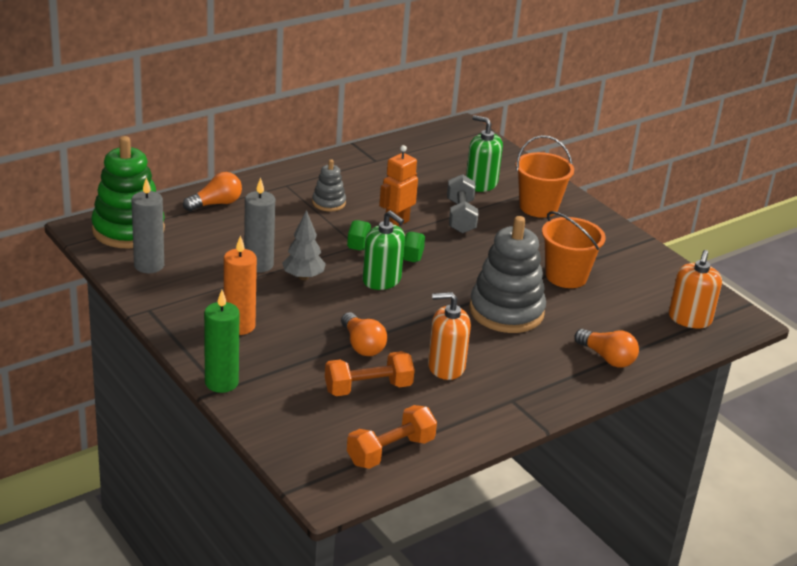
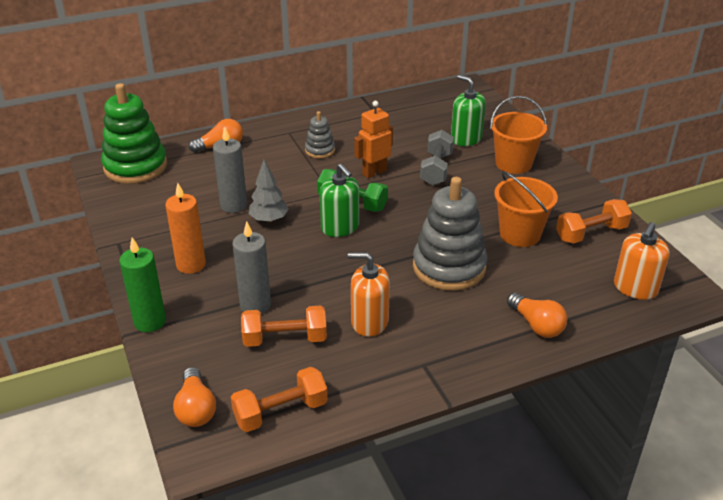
camera: 15 degrees right, 5 degrees up
(149, 265) = (138, 201): grey candle -> grey candle (255, 305)
(362, 345) = (296, 293): orange light bulb -> orange light bulb (196, 409)
(635, 271) = (591, 233): none -> orange dumbbell

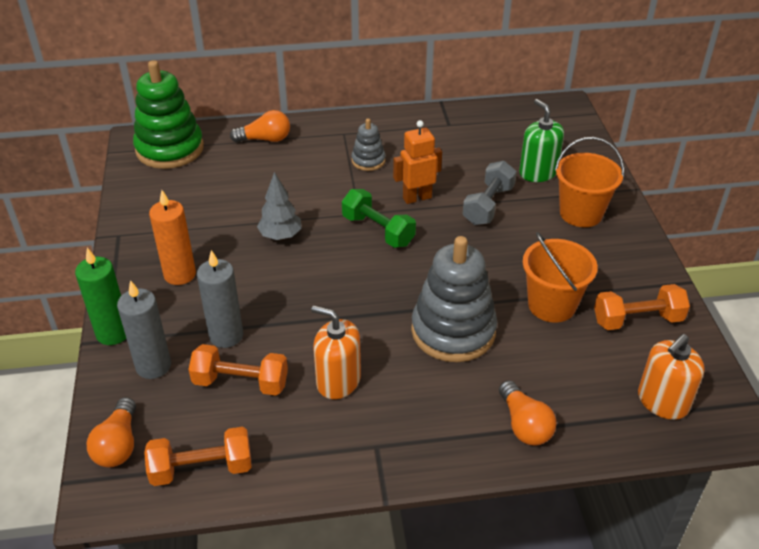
camera: 15 degrees right, 5 degrees up
(233, 205) = (251, 212): grey candle -> grey candle (153, 366)
(340, 227) = (352, 259): green soap dispenser -> none

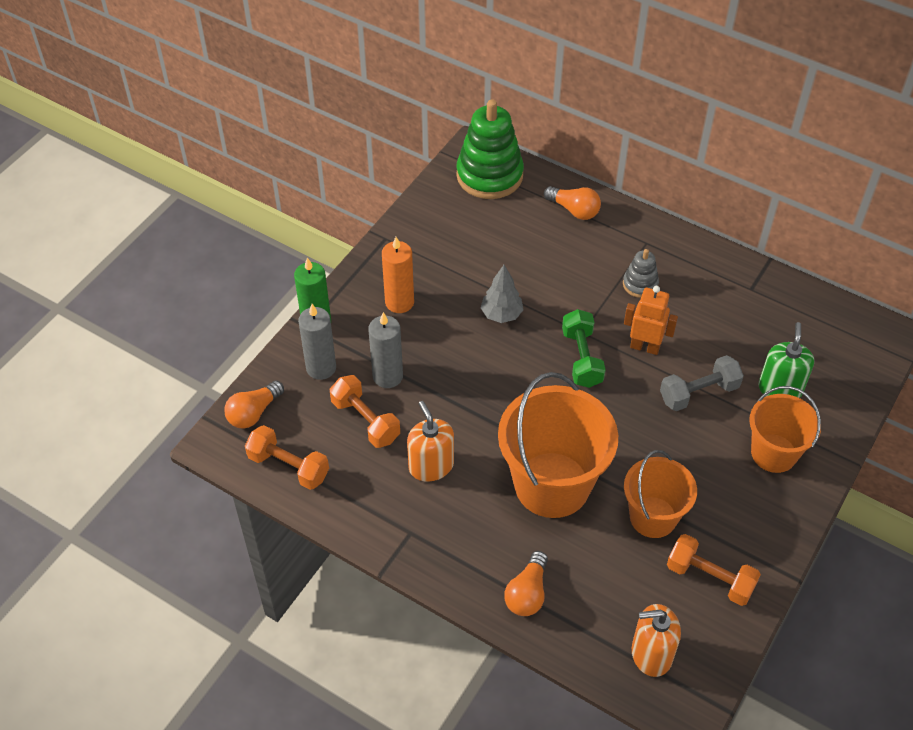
camera: 40 degrees right, 10 degrees up
(453, 331) = (552, 485): grey stacking toy -> orange bucket

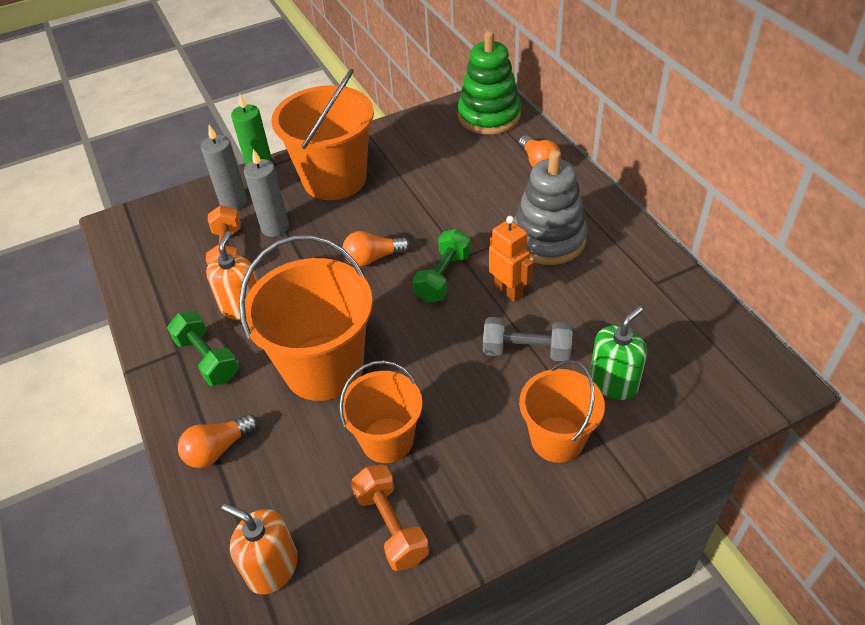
camera: 35 degrees right, 5 degrees down
(254, 413) = (158, 214): orange light bulb -> orange light bulb (373, 258)
(288, 466) = (143, 261): orange dumbbell -> none
(399, 302) = (334, 179): orange candle -> orange bucket
(444, 526) = (207, 359): none -> green dumbbell
(501, 314) = (406, 217): grey tree -> none
(640, 284) = (548, 239): grey stacking toy -> grey stacking toy, size x2.02

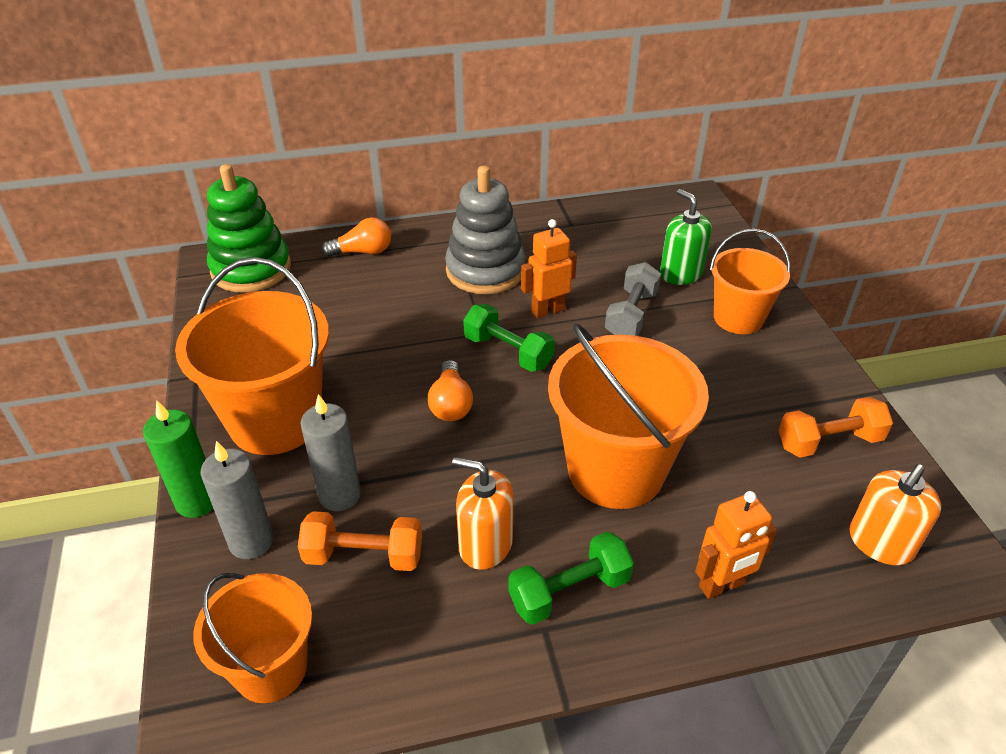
camera: 80 degrees left, 5 degrees down
(218, 449) = (722, 585): orange light bulb -> orange robot
(387, 440) = (726, 430): orange bucket -> orange bucket (271, 668)

